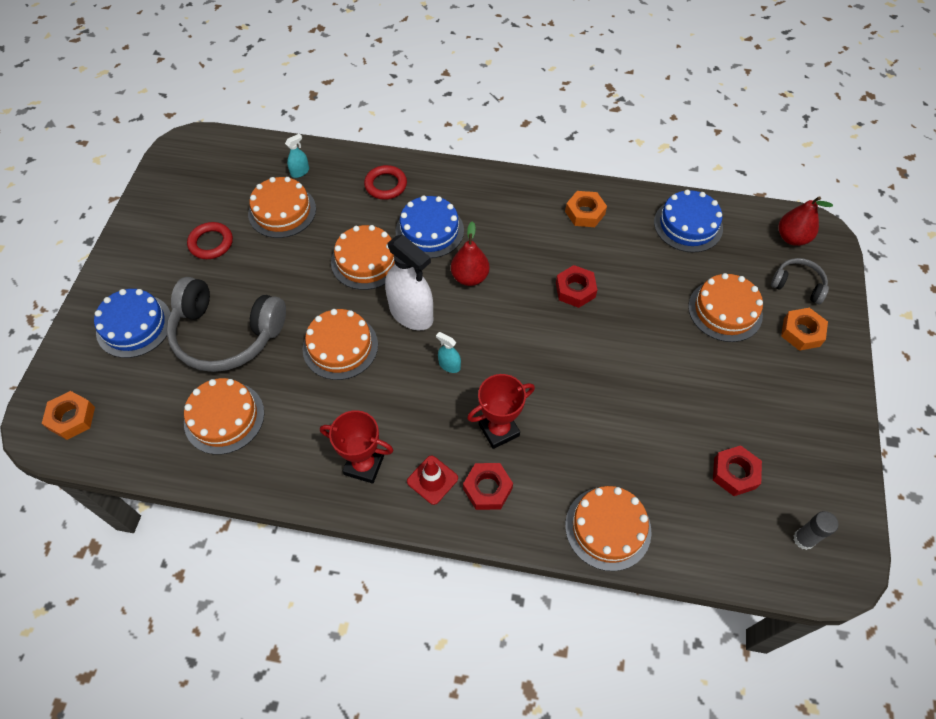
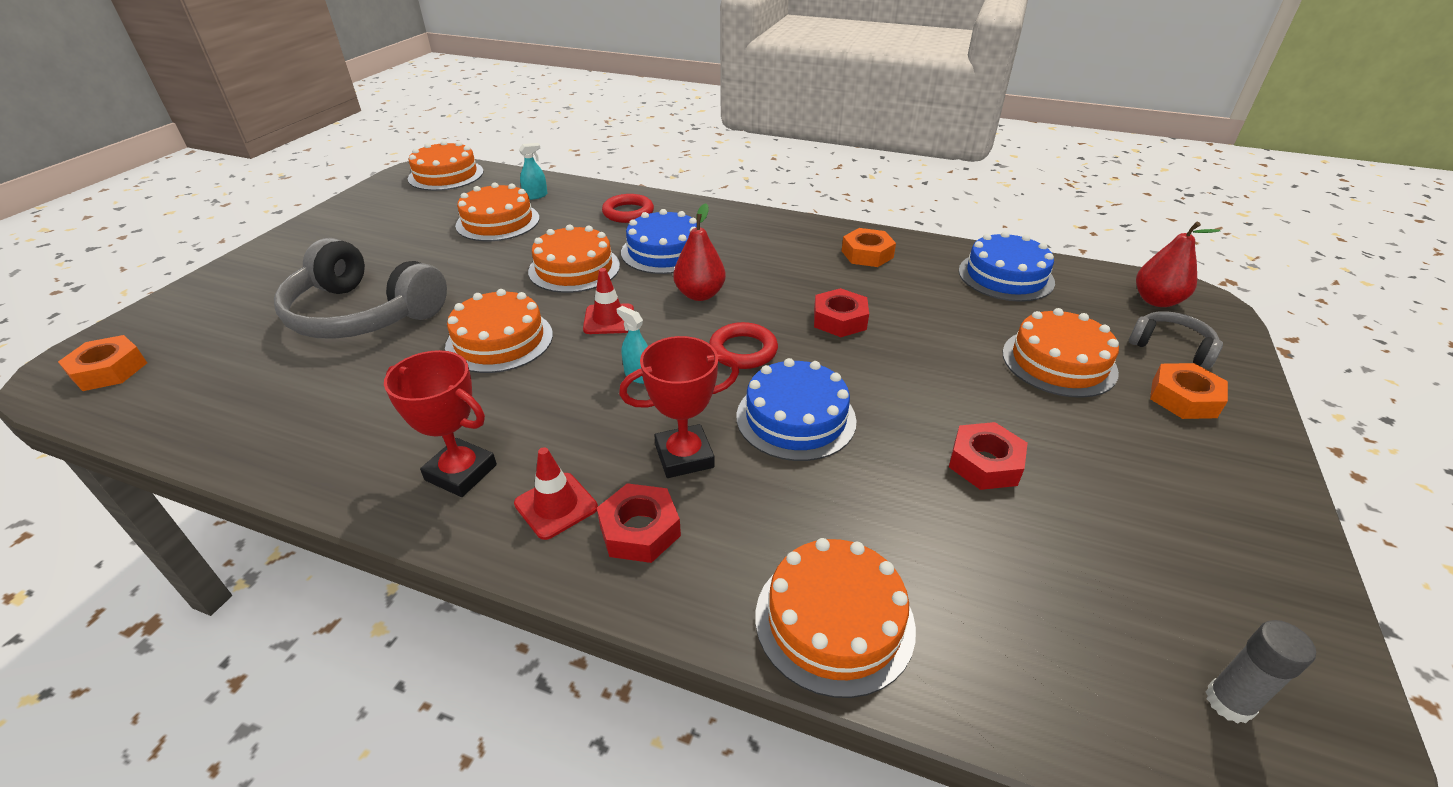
camera: 10 degrees right, 20 degrees down
(134, 325) = (259, 295): blue cake -> blue cake (796, 418)
(211, 243) = (401, 238): red ring -> red ring (743, 350)
(224, 417) = (301, 393): orange cake -> orange cake (446, 175)
(411, 313) = (609, 319): white spray bottle -> red traffic cone
(734, 473) = (1079, 569): red nut -> red nut (985, 463)

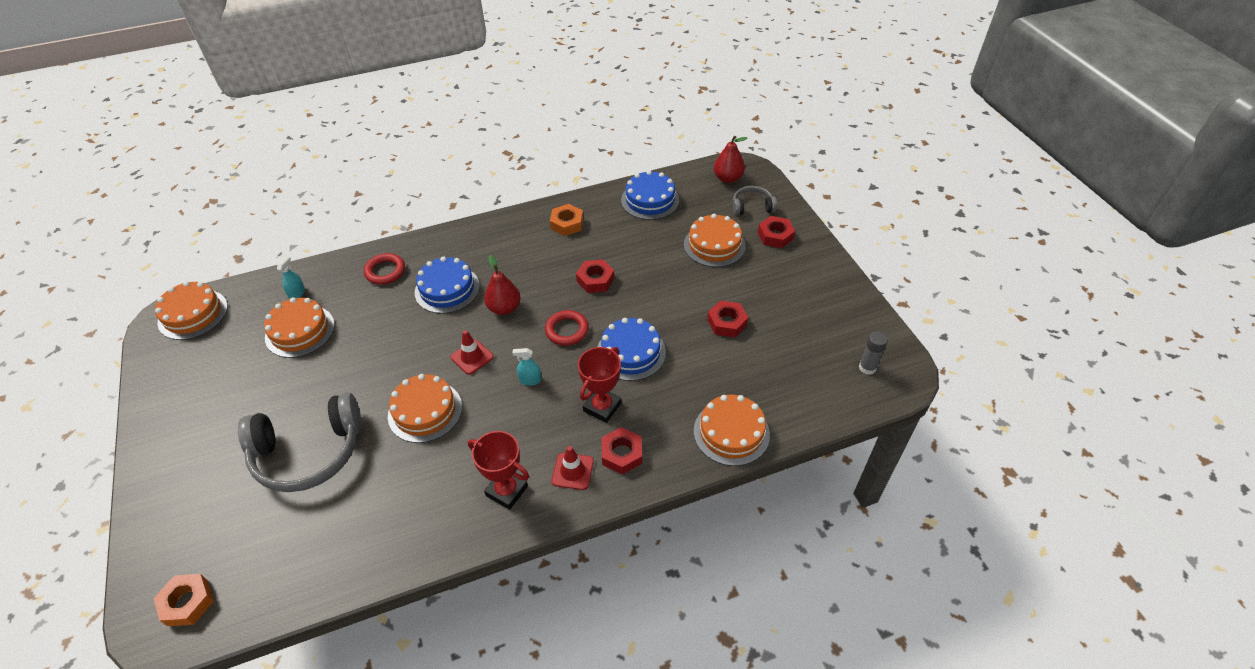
camera: 40 degrees left, 10 degrees up
(461, 472) = (507, 491): red trophy -> red trophy turned 45 degrees clockwise
(574, 268) = (405, 335): orange cake -> none
(1183, 398) = (775, 236): orange nut -> red nut

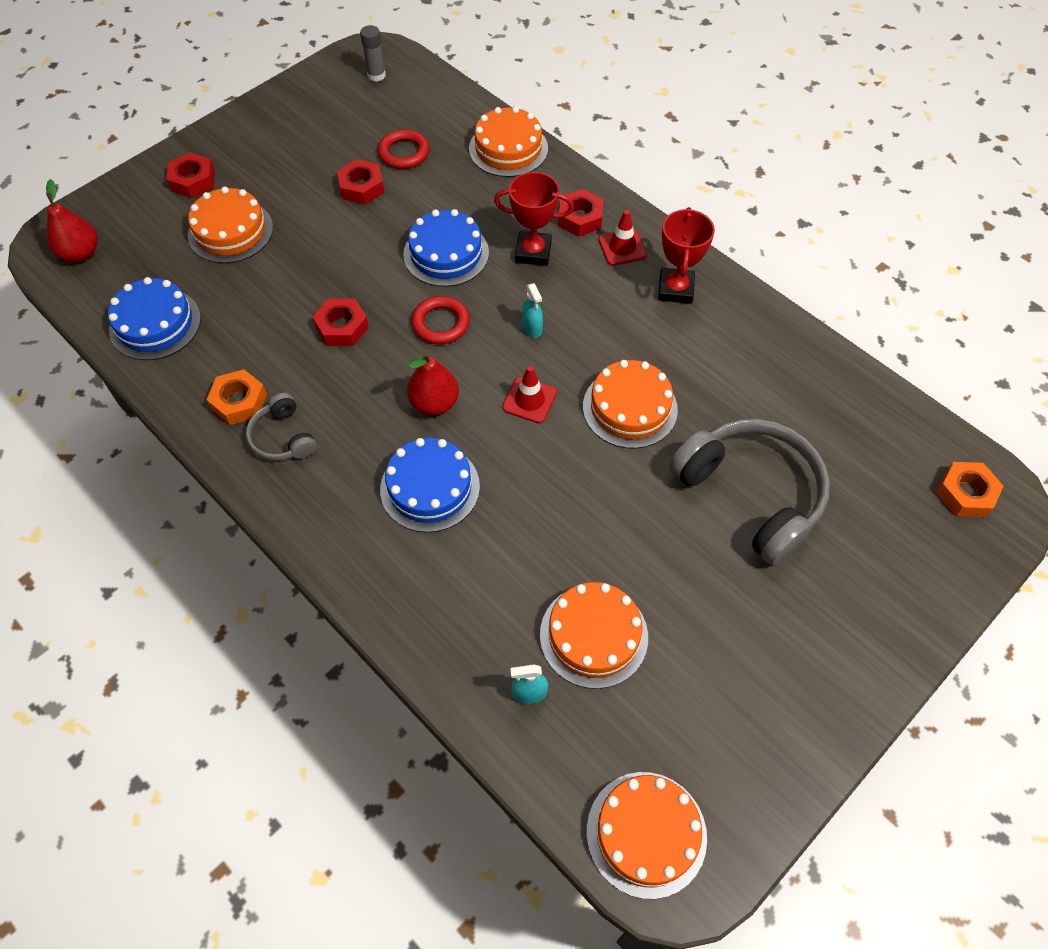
camera: 115 degrees left, 10 degrees up
(385, 271) = (430, 591): red ring -> red ring (404, 153)
(752, 206) = (139, 214): grey headphones -> grey headphones (282, 437)

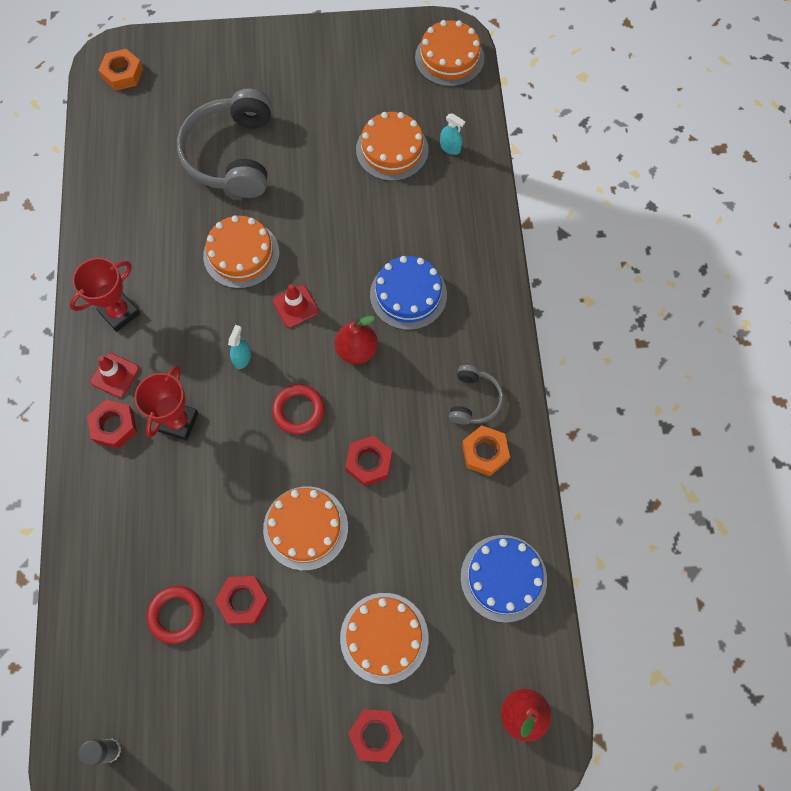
camera: 140 degrees left, 10 degrees up
(446, 253) = (240, 472): blue cake -> none
(508, 148) = (92, 546): orange cake -> orange cake (305, 528)
(533, 252) = (178, 422): red trophy -> red trophy turned 60 degrees clockwise

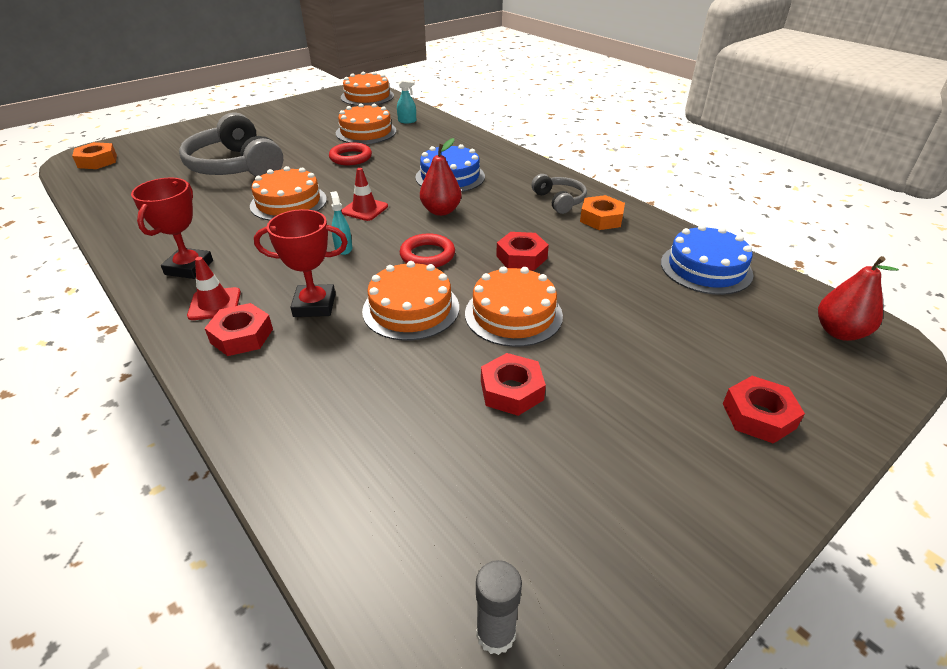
camera: 35 degrees left, 30 degrees down
(176, 615) = (449, 440): red ring -> red ring (351, 157)
(178, 422) = (314, 305): red trophy -> red trophy turned 75 degrees counterclockwise
(384, 637) = (670, 346): orange cake -> orange cake (411, 309)

